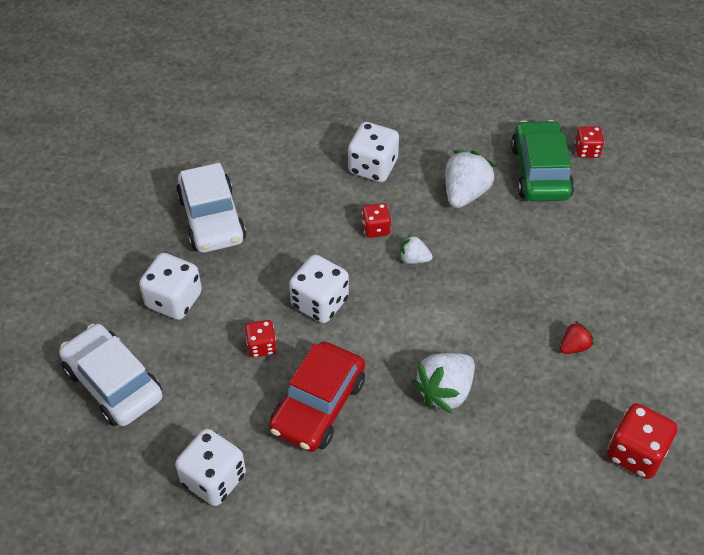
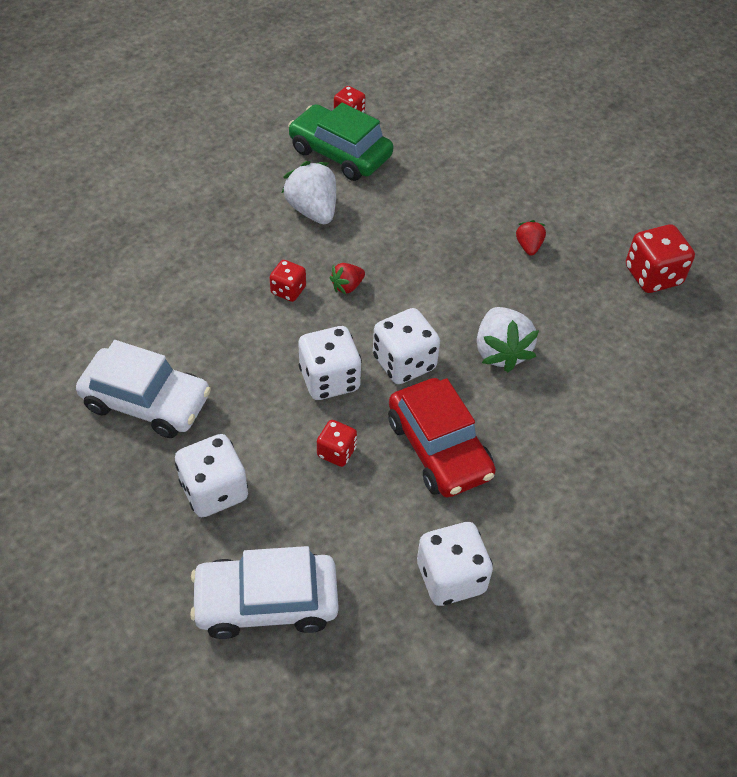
camera: 55 degrees left, 0 degrees up
(373, 167) = (217, 249): white dice -> white dice (404, 363)
(413, 259) = (347, 286): white strawberry -> red strawberry

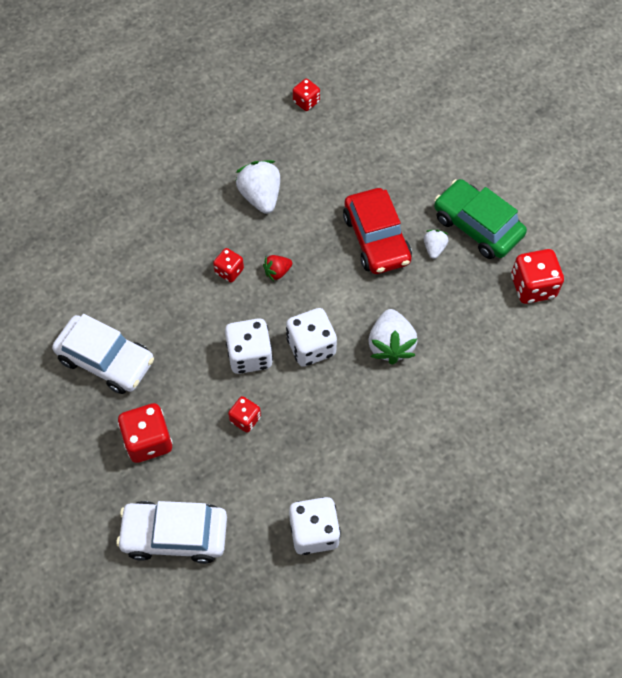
camera: 10 degrees right, 10 degrees up
(214, 491) = (148, 441): white dice -> red dice
(340, 153) = (292, 141): green car -> green car (477, 226)
(439, 448) = (325, 424): red car -> red car (376, 239)
(528, 246) = (434, 248): red strawberry -> white strawberry

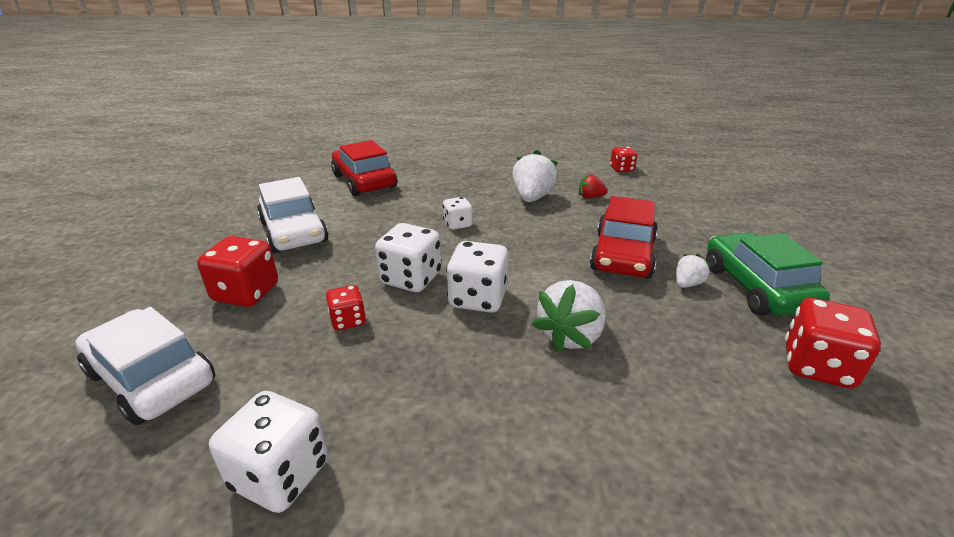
camera: 35 degrees right, 30 degrees down
(89, 255) = (364, 181): none -> red car
(229, 271) = (457, 224): red dice -> white dice
(277, 272) = (500, 240): red strawberry -> red strawberry (590, 197)

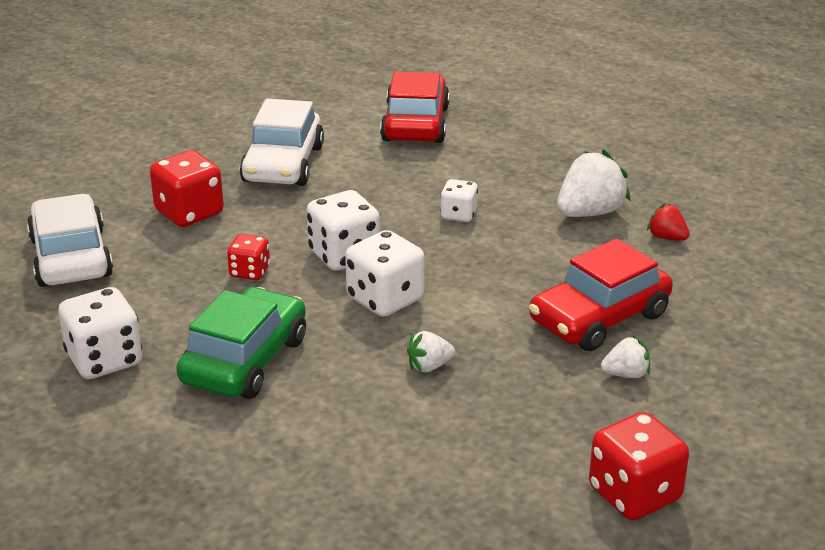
camera: 35 degrees right, 0 degrees up
(570, 336) = (429, 366): white strawberry -> white strawberry, size x0.54
(621, 169) = (774, 214): red dice -> none
(756, 287) = (702, 410): green car -> green car (244, 360)

